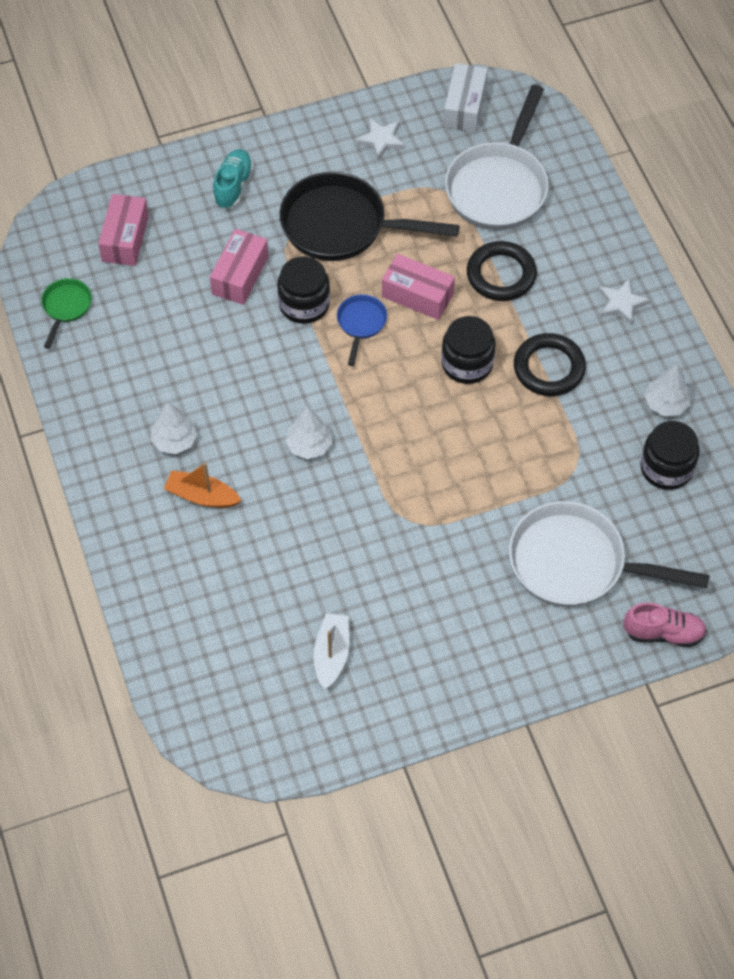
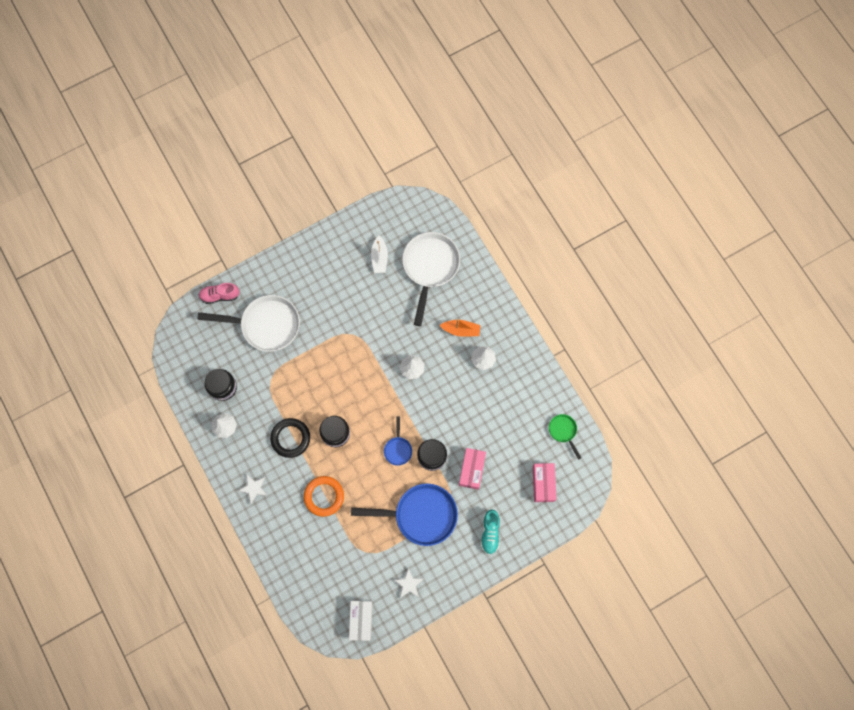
camera: 170 degrees right, 15 degrees up
(66, 307) = (563, 431): green pan -> green pan turned 150 degrees clockwise
(342, 226) = (420, 515): black pan -> blue pan
(417, 295) = (369, 474): pink box -> none
(499, 186) = (332, 561): white pan -> white pan (430, 267)
(501, 274) = (324, 496): black ring -> orange ring

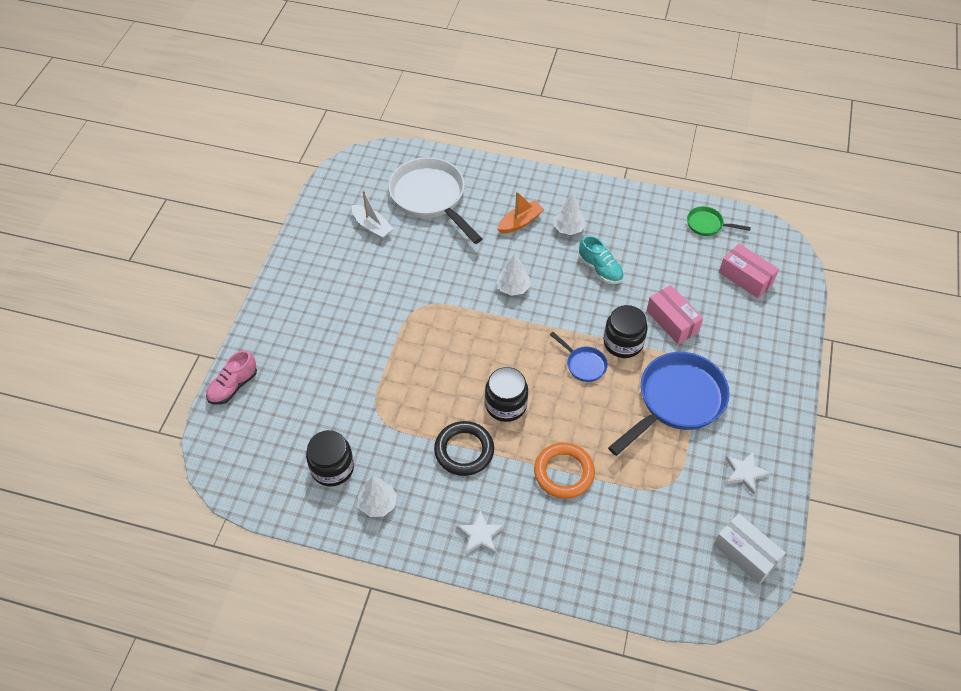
camera: 45 degrees left, 20 degrees down
(266, 325) = (317, 371): white pan -> none
(490, 533) = (756, 357): turquoise shoe -> turquoise shoe (600, 269)

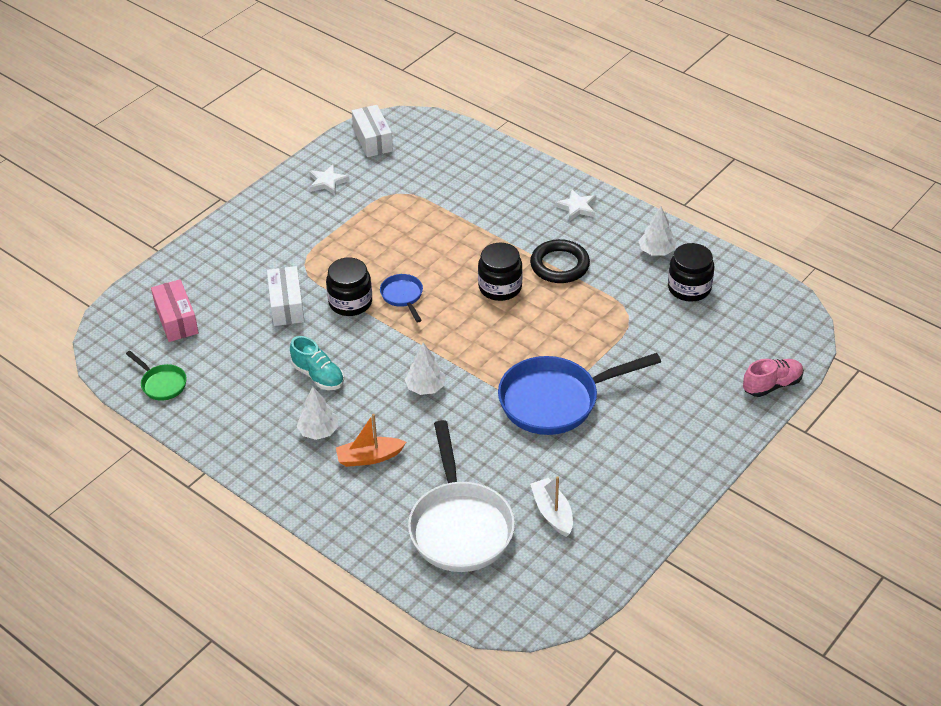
camera: 155 degrees left, 10 degrees down
(564, 472) = (480, 225): orange ring -> none
(600, 269) = (318, 376): turquoise shoe -> turquoise shoe turned 150 degrees clockwise
(672, 321) = (287, 305): pink box -> white box
(676, 401) = (340, 244): blue pan -> blue pan (556, 400)

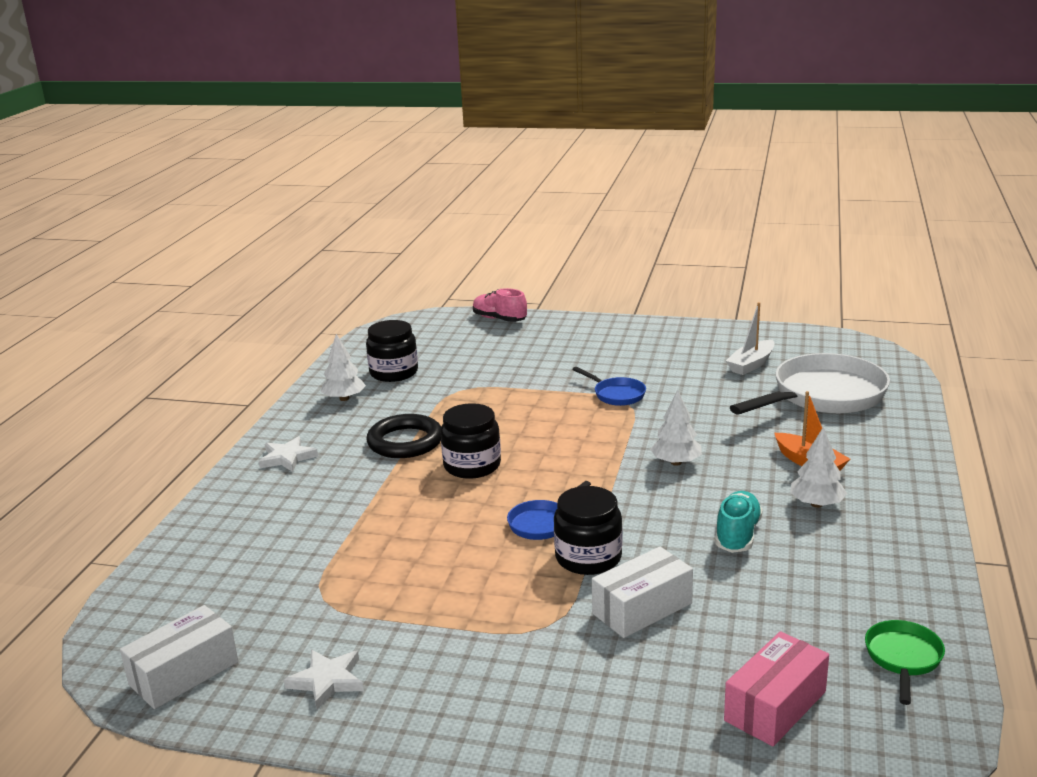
camera: 115 degrees left, 20 degrees down
(556, 400) = (616, 394): blue pan -> blue pan, size x0.47

